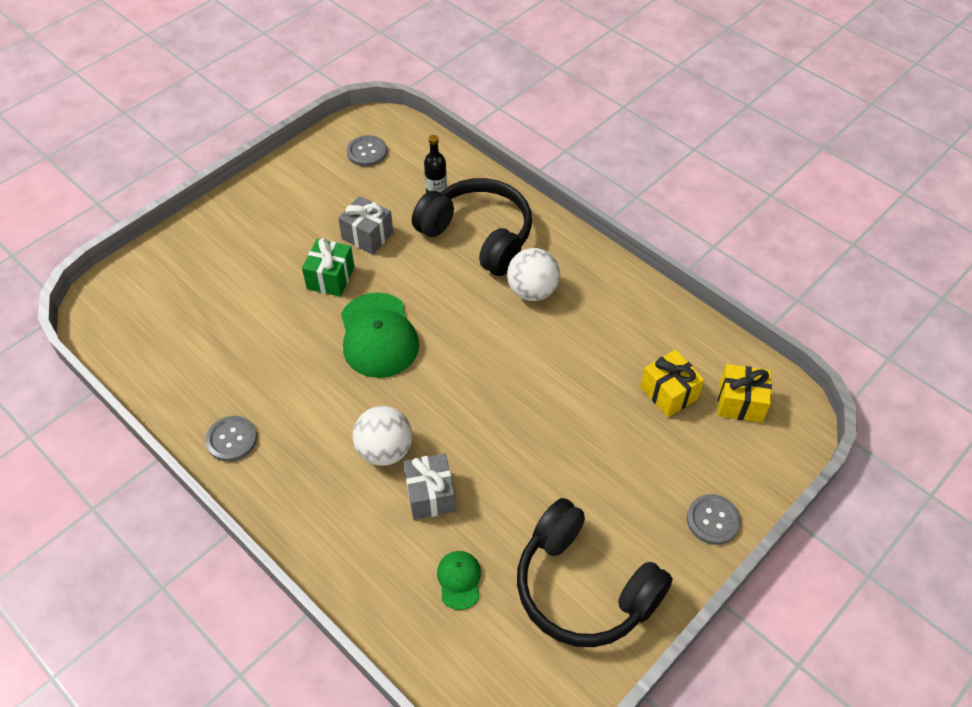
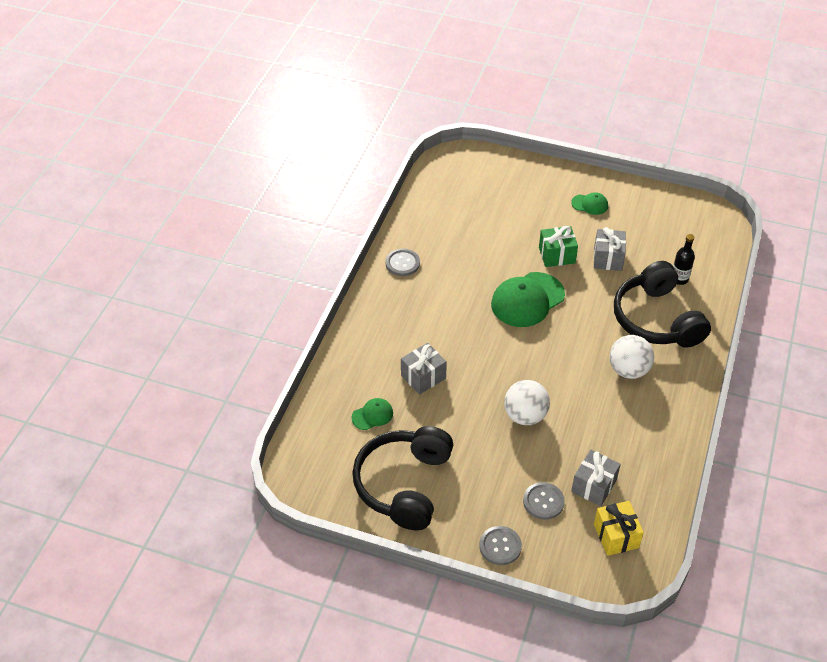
camera: 65 degrees right, 5 degrees down
(277, 214) = (590, 204): none -> green cap
(367, 152) = (685, 225): grey button -> grey button (543, 502)
(385, 450) = (441, 340): white ball -> white ball (525, 416)
(478, 236) = (656, 319): black headphones -> black headphones turned 150 degrees clockwise
(669, 393) = (594, 486): yellow gift -> grey gift

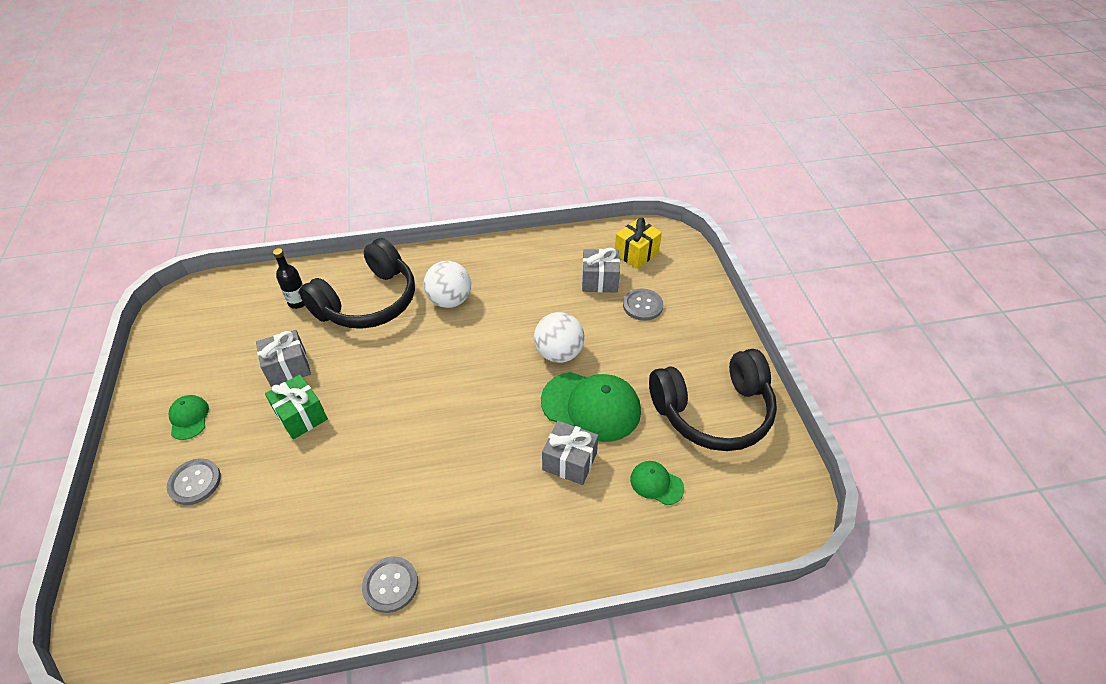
camera: 120 degrees left, 0 degrees up
(500, 546) = (710, 316): grey button -> grey button (195, 482)
(527, 300) = (393, 414): green cap -> green cap (591, 406)

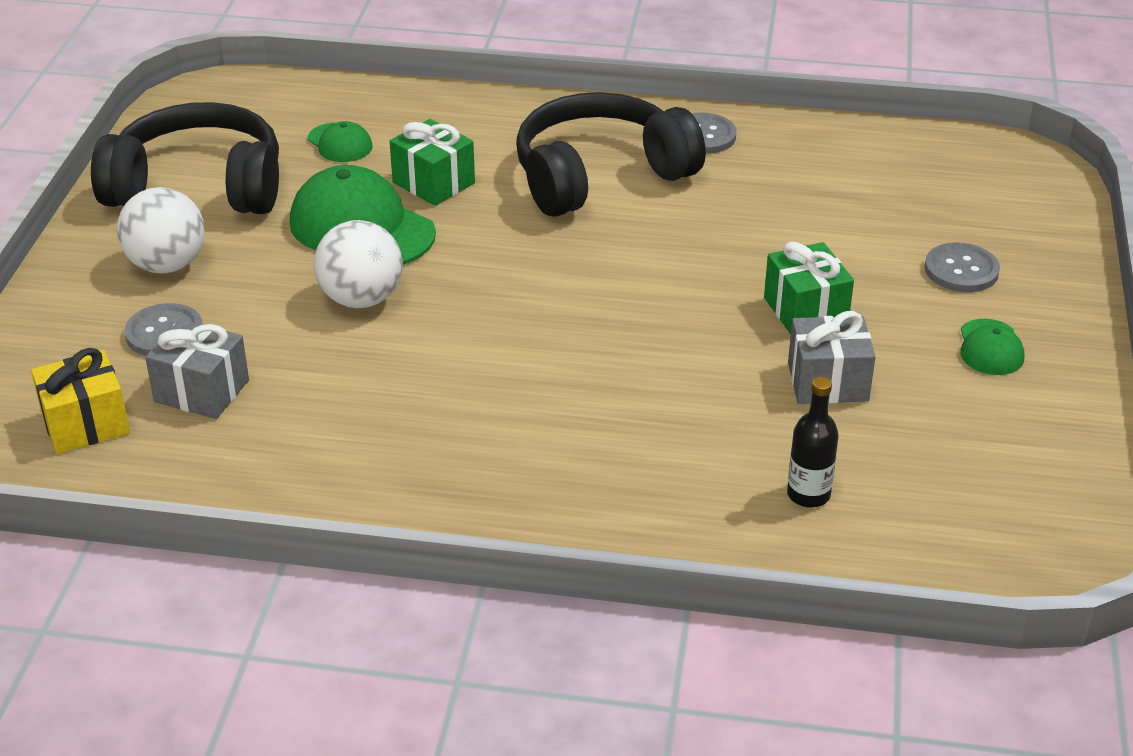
camera: 160 degrees left, 10 degrees down
(368, 302) = (665, 461): black headphones -> black headphones (600, 175)
(450, 300) = (504, 425): white ball -> white ball (167, 265)
(569, 461) = (433, 183): grey gift -> green gift

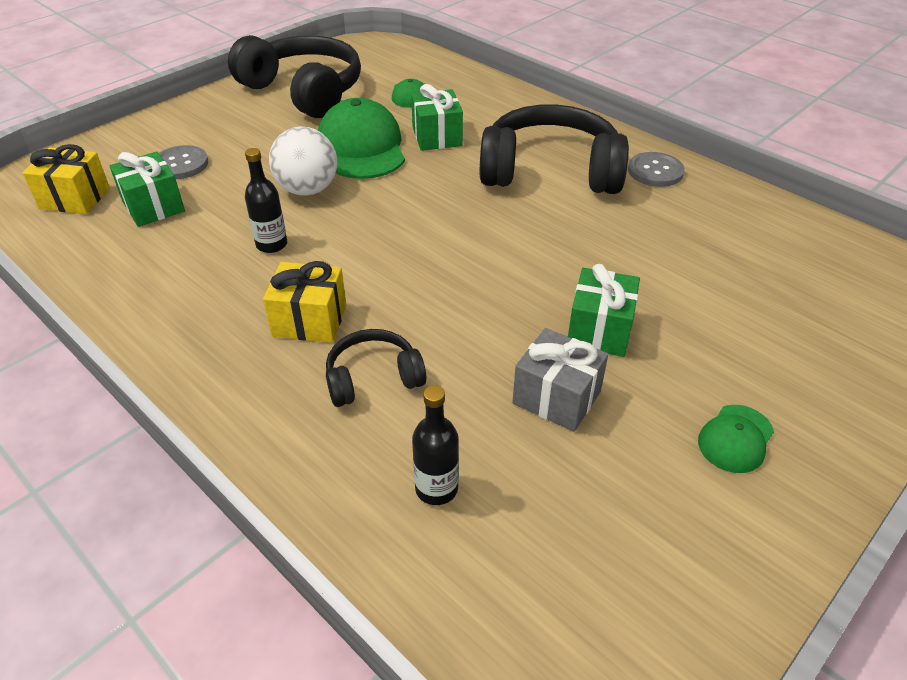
camera: 35 degrees right, 5 degrees up
(167, 265) = (232, 127): white ball -> none
(202, 391) = (153, 206): grey gift -> green gift
(399, 371) = (271, 244): none -> black bottle
(535, 422) = (309, 320): none -> yellow gift
(656, 441) = (373, 378): none -> black headphones
(961, 270) = (773, 356): grey button -> none

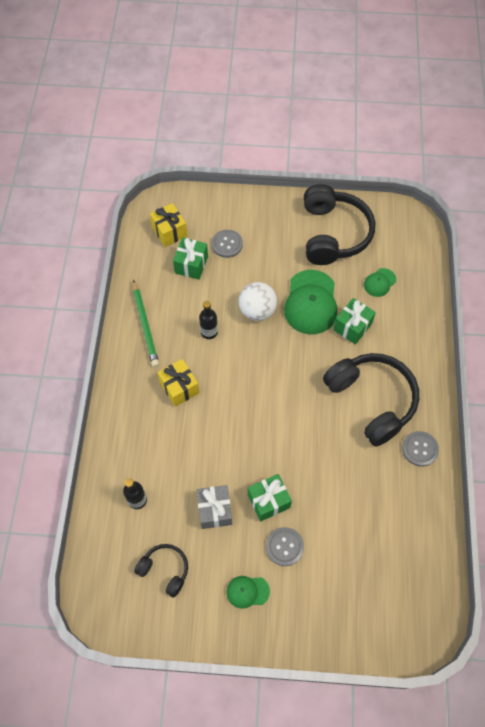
camera: 50 degrees right, 20 degrees up
(161, 299) = (145, 325): none -> green pencil
(362, 147) = (311, 302): green cap -> green cap turned 150 degrees clockwise
(373, 378) = (169, 437): black headphones -> black headphones (165, 570)
(690, 354) = (284, 547): none -> grey button

